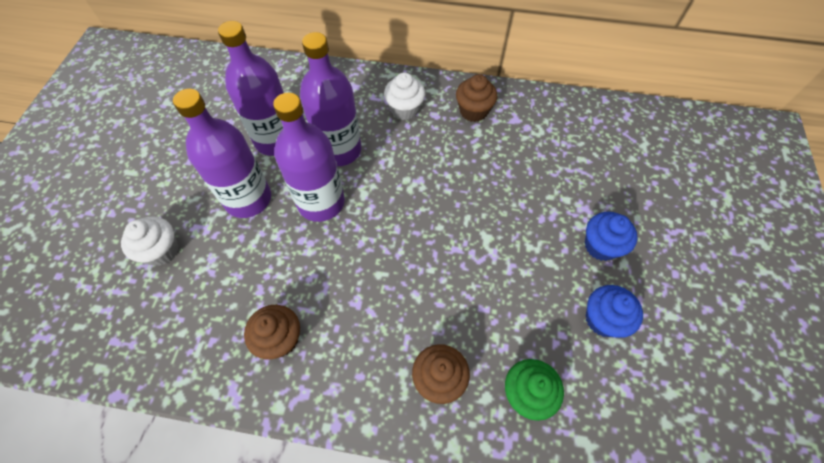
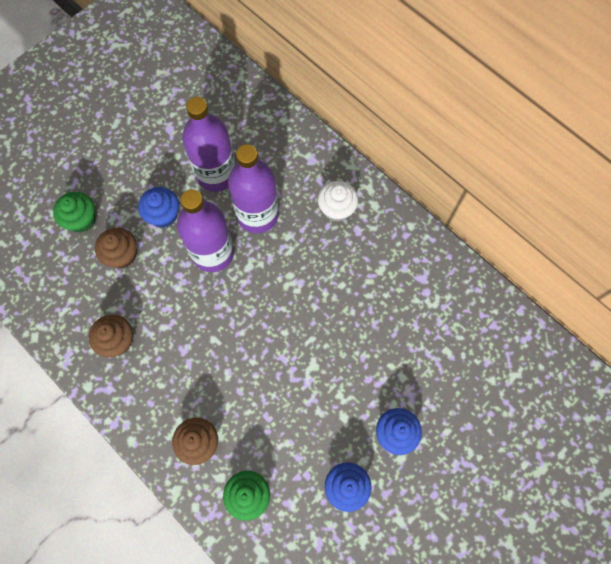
camera: 35 degrees right, 10 degrees up
(161, 251) = (82, 220): white cupcake -> green cupcake
(248, 199) = (163, 215): purple bottle -> blue cupcake
(473, 111) = (393, 247): brown cupcake -> brown cupcake (122, 255)

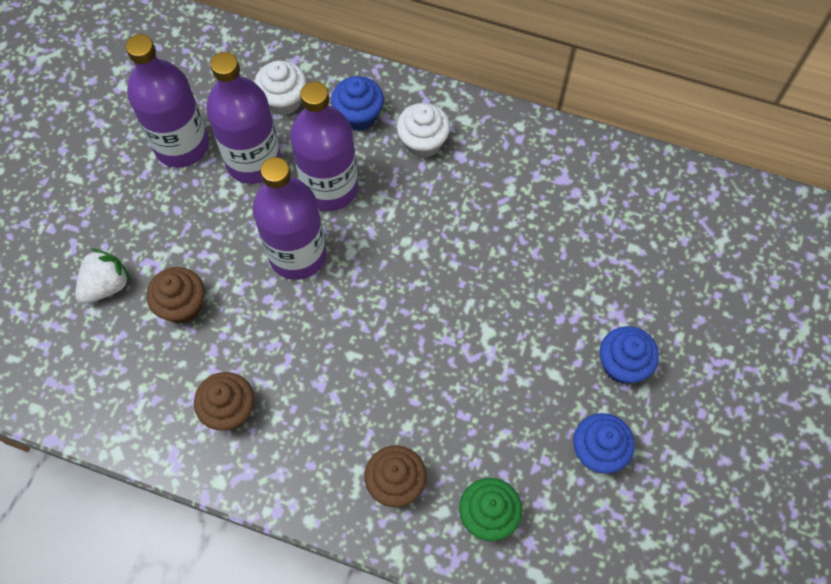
camera: 25 degrees left, 5 degrees down
(82, 220) = (106, 285): green cupcake -> white strawberry
(163, 215) = (211, 236): blue cupcake -> blue cupcake (359, 116)
(175, 143) = (181, 145): none -> purple bottle
(257, 139) = (284, 100): none -> white cupcake

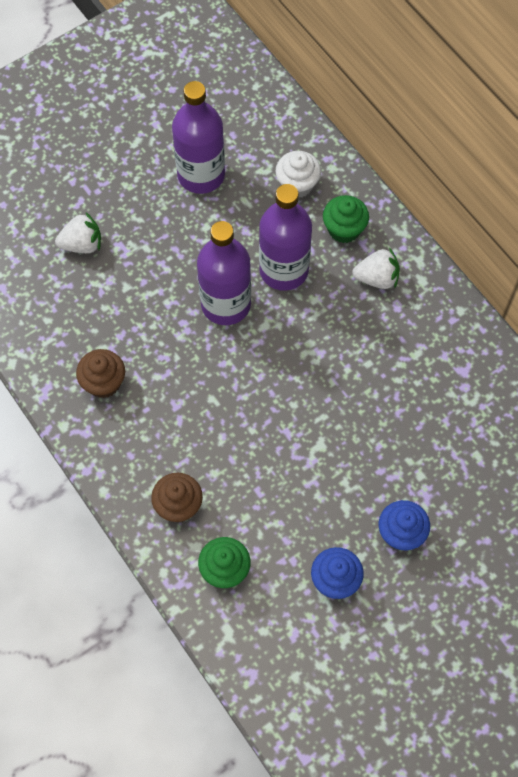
camera: 35 degrees right, 0 degrees up
(182, 305) = (122, 290): brown cupcake -> none
(253, 161) = (243, 217): purple bottle -> none
(359, 116) = (344, 229): blue cupcake -> green cupcake
(423, 142) = (377, 278): white cupcake -> white strawberry

